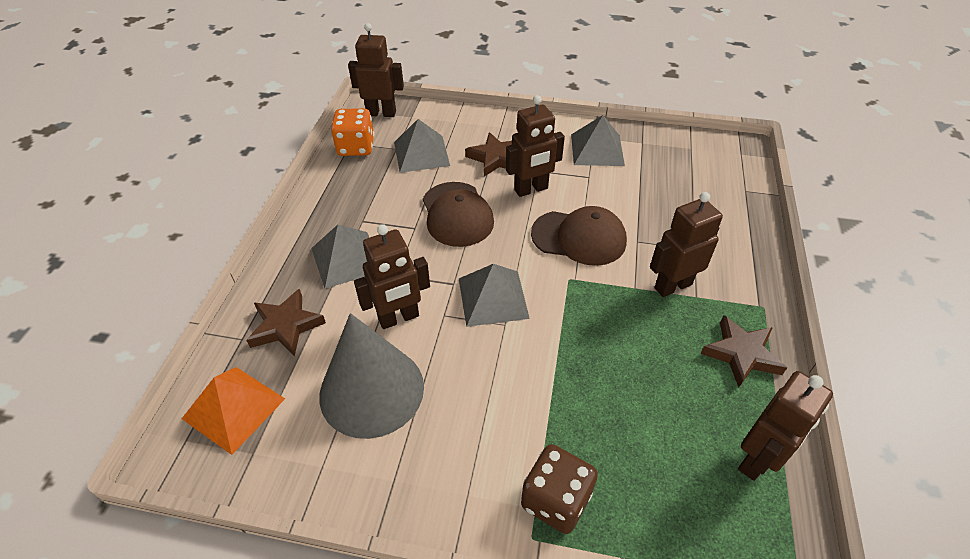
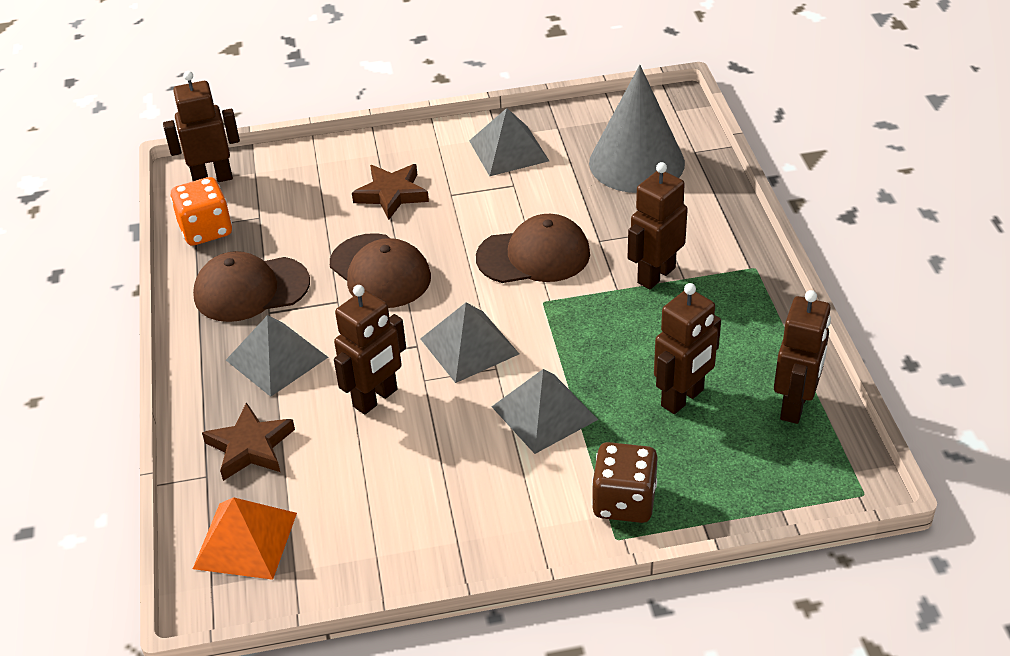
camera: 20 degrees left, 5 degrees down
(360, 199) = (251, 289): none -> brown cap
(371, 390) = (387, 474): grey cone -> grey cone (636, 162)
(421, 153) = (295, 214): grey pyramid -> grey pyramid (544, 413)
(531, 189) = (453, 218): brown robot -> brown robot (683, 398)
(741, 354) = (748, 319): brown star -> none

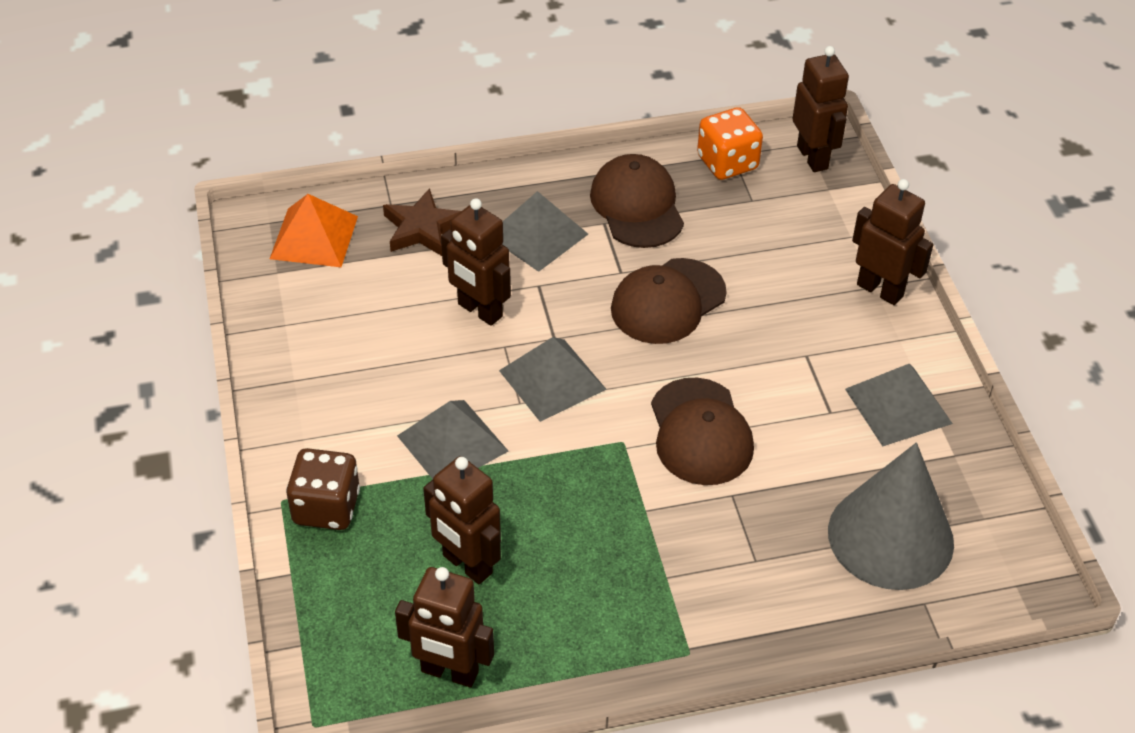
camera: 85 degrees right, 5 degrees up
(392, 194) = (801, 303): brown star -> none
(655, 275) = (671, 548): brown robot -> brown robot (880, 290)

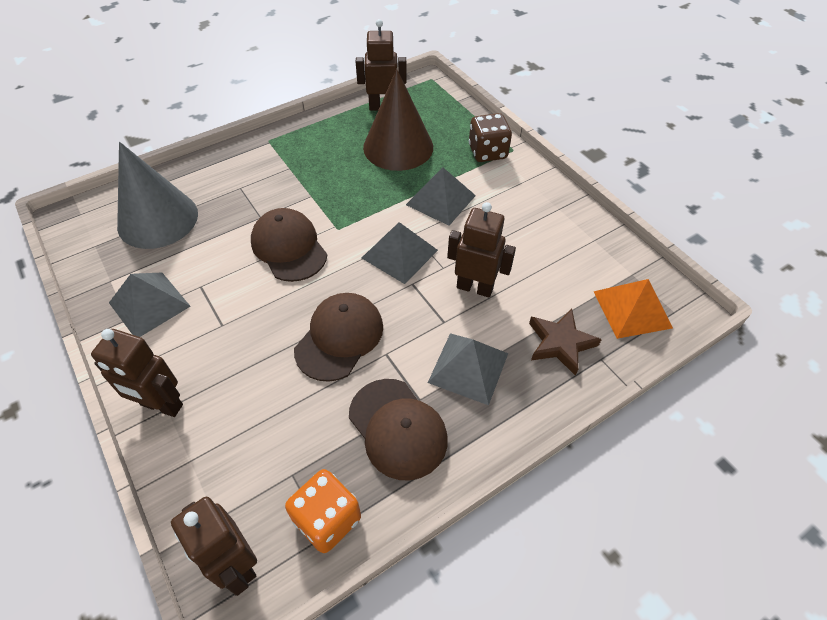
camera: 160 degrees right, 5 degrees up
(467, 565) = (398, 147): brown robot -> brown cone

